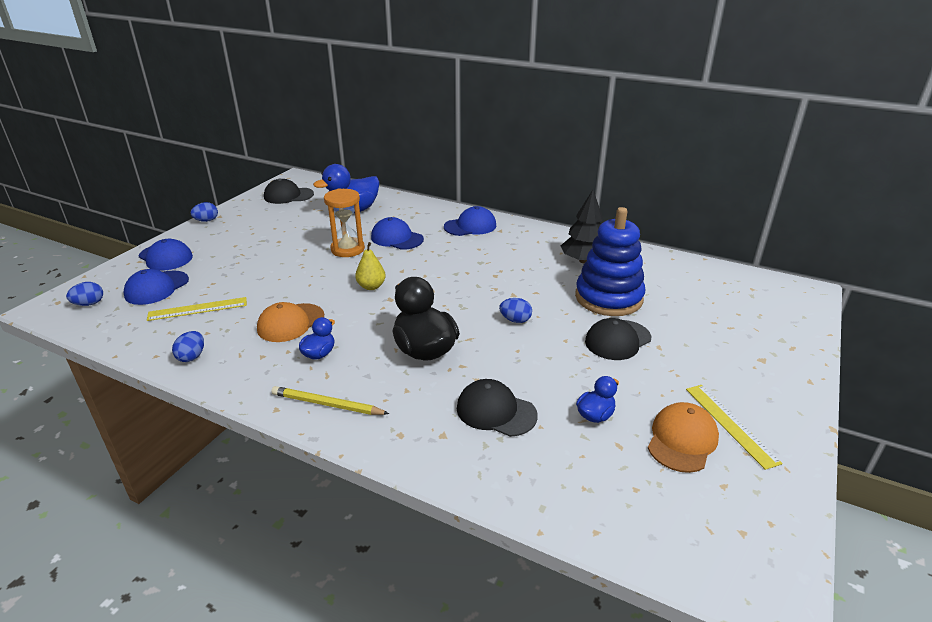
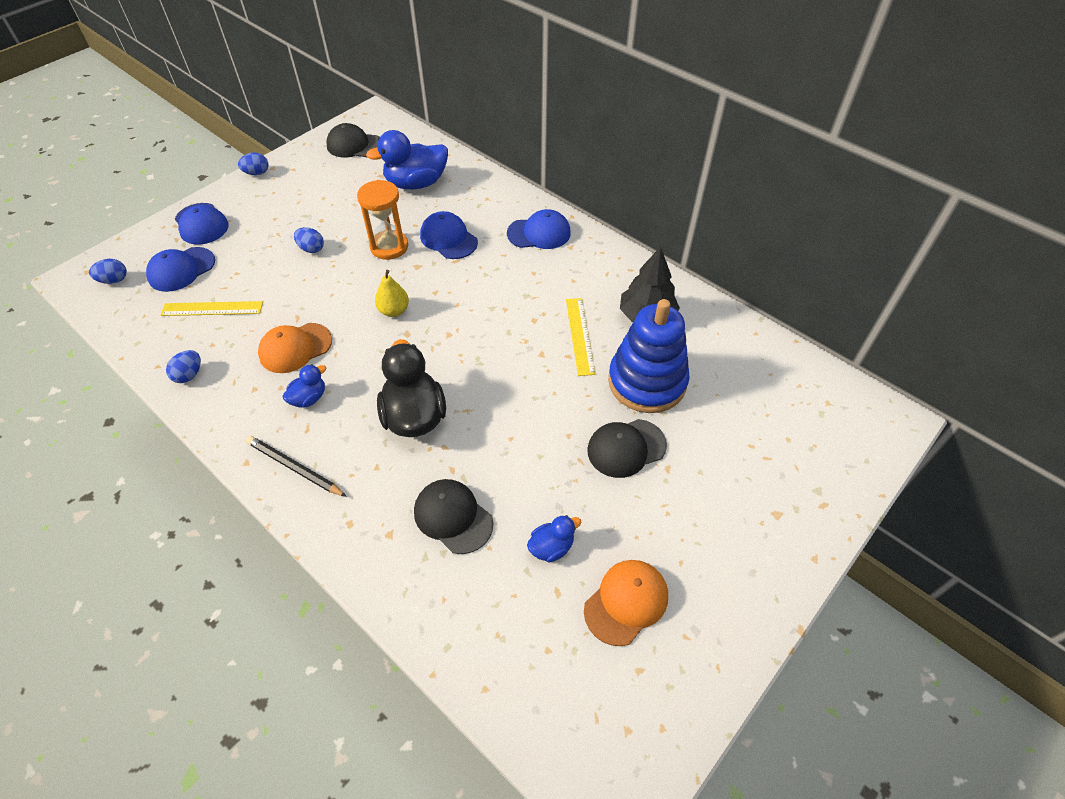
camera: 15 degrees right, 20 degrees up
(327, 404) = (295, 468): yellow pencil -> black pencil
(515, 320) = (527, 394): blue egg -> blue egg (311, 249)
(730, 424) = (689, 595): yellow ruler -> yellow ruler (580, 335)

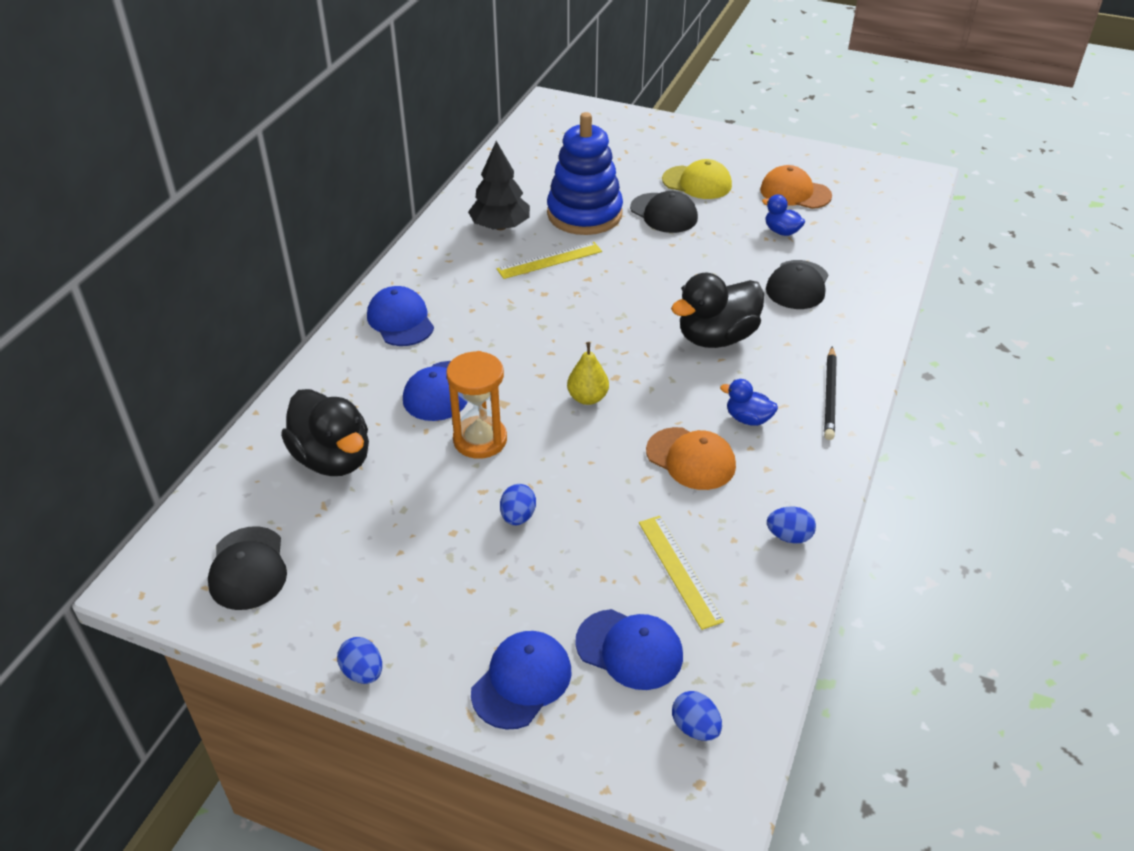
camera: 110 degrees left, 10 degrees down
(416, 183) = (333, 459): blue duck -> black duck
(678, 503) = (697, 183): none -> yellow cap

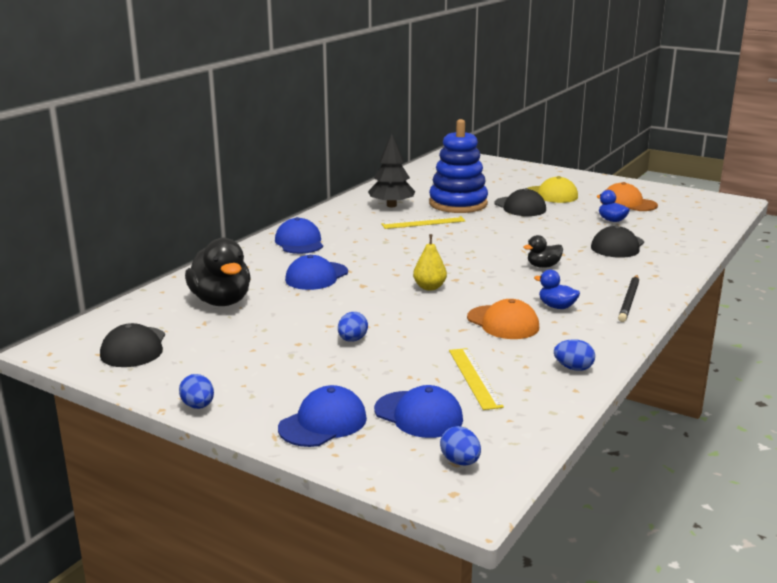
camera: 10 degrees right, 20 degrees down
(480, 440) = (337, 301): orange hourglass -> none
(716, 337) = (543, 266): black duck -> black duck, size x0.51

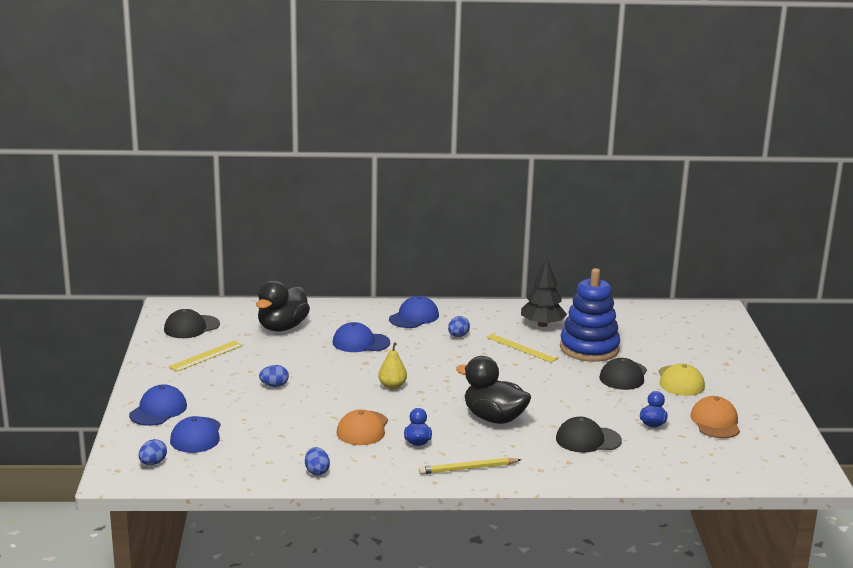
camera: 55 degrees right, 0 degrees up
(198, 406) = (142, 370): blue egg -> blue egg (458, 336)
(323, 423) = (158, 410): blue cap -> blue cap turned 75 degrees counterclockwise
(474, 378) = (264, 440): yellow ruler -> yellow ruler (206, 356)
(543, 266) = (494, 418): black duck -> black duck, size x1.98
(629, 300) = (468, 468): black pencil -> yellow pencil

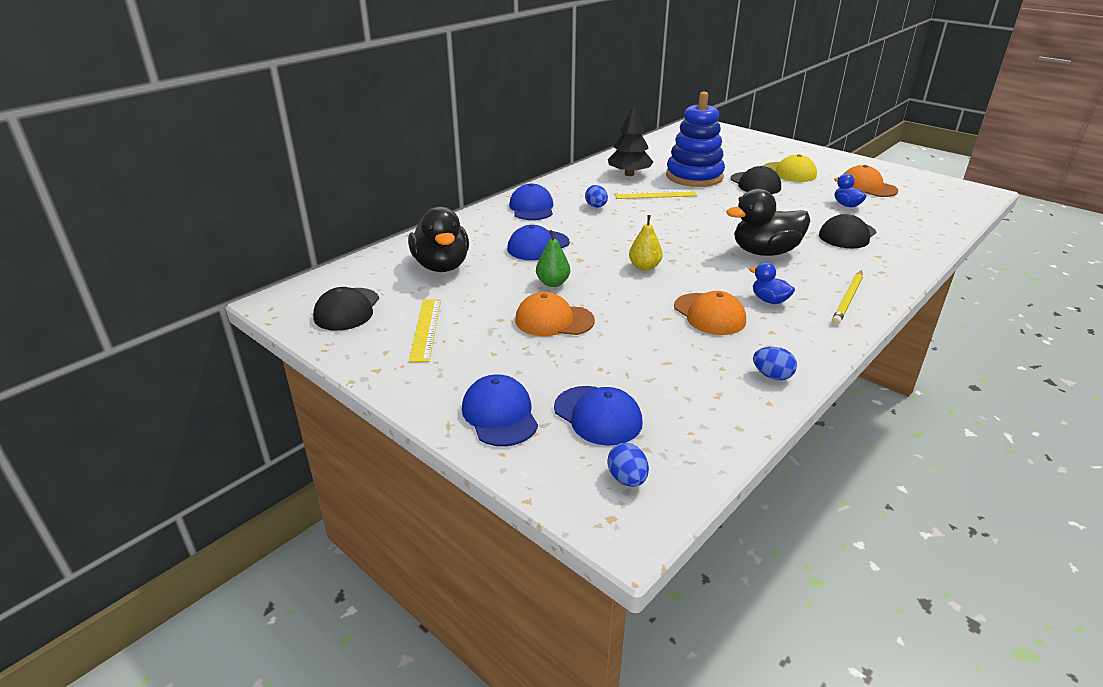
camera: 45 degrees left, 10 degrees up
(274, 385) = (554, 320): blue egg -> orange cap
(319, 367) = (553, 283): none -> green pear

